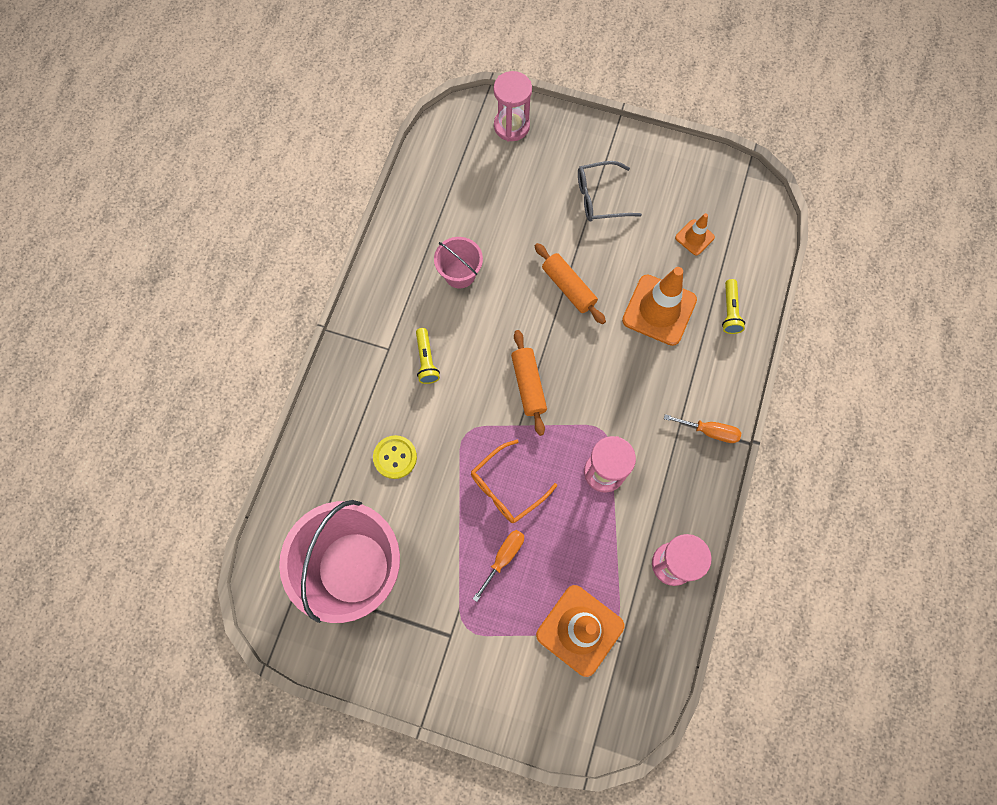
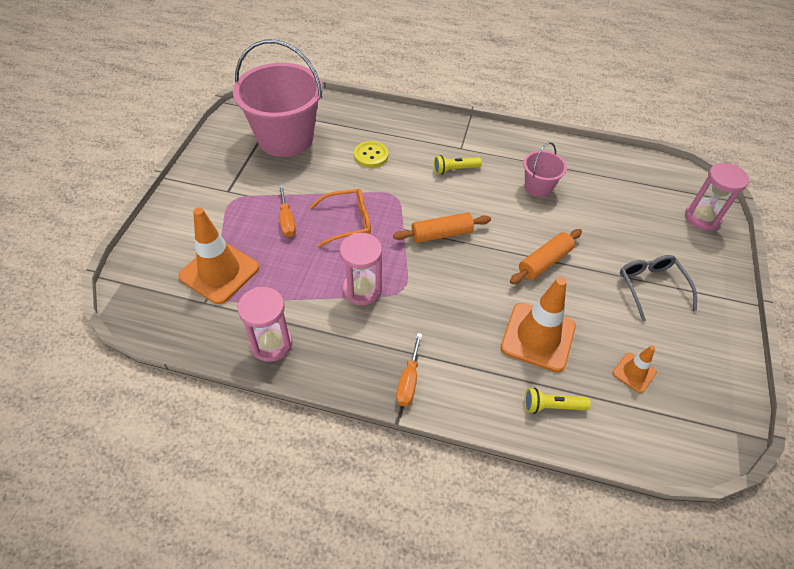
camera: 85 degrees right, 20 degrees down
(503, 558) = (287, 221): orange screwdriver -> orange screwdriver turned 45 degrees clockwise
(507, 487) = (347, 222): orange glasses -> orange glasses turned 120 degrees clockwise

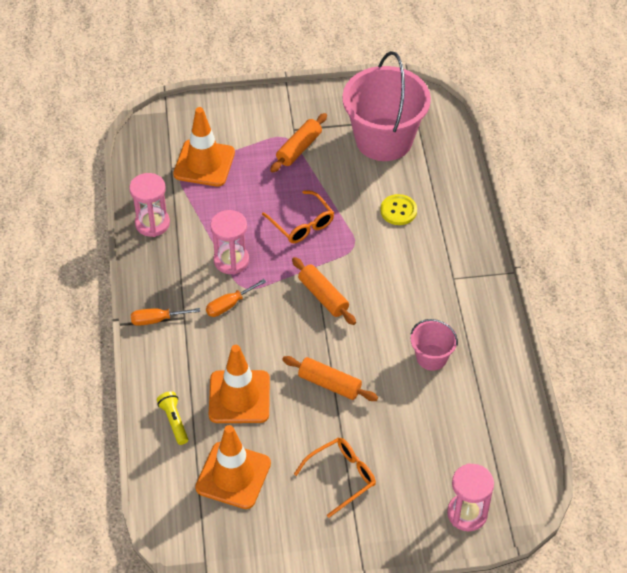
camera: 70 degrees right, 0 degrees up
(254, 194) = (299, 148): none -> orange rolling pin
(287, 221) = (280, 182): orange screwdriver -> orange screwdriver (229, 305)
(455, 169) = (417, 282): yellow flashlight -> none
(634, 373) = (233, 475): orange traffic cone -> orange traffic cone, size x1.96
(651, 287) = (341, 477): grey glasses -> orange glasses

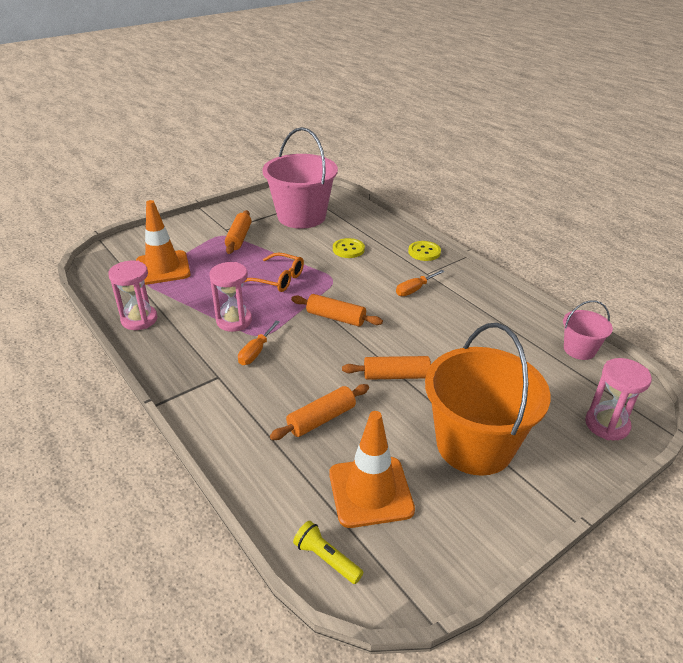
camera: 30 degrees left, 15 degrees down
(157, 320) = (191, 388): orange screwdriver -> orange screwdriver (414, 289)
(174, 421) = (269, 468): yellow flashlight -> yellow flashlight (326, 558)
(239, 397) = (321, 419): orange traffic cone -> orange rolling pin
(341, 477) = (474, 445): orange glasses -> orange bucket
(431, 357) = (461, 326): pink bucket -> pink bucket (579, 349)
(474, 247) = (424, 252): none -> yellow button

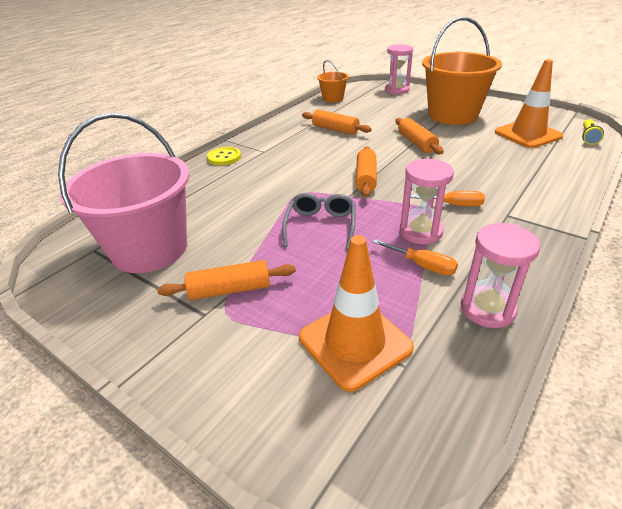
camera: 105 degrees left, 0 degrees up
(278, 279) = (321, 226): orange glasses -> grey glasses
(321, 419) = (493, 159): orange rolling pin -> orange rolling pin (335, 129)
(348, 249) = (233, 196): yellow button -> none
(414, 289) = (295, 152): orange screwdriver -> orange screwdriver (422, 265)
(579, 349) = (333, 98): pink bucket -> orange bucket

